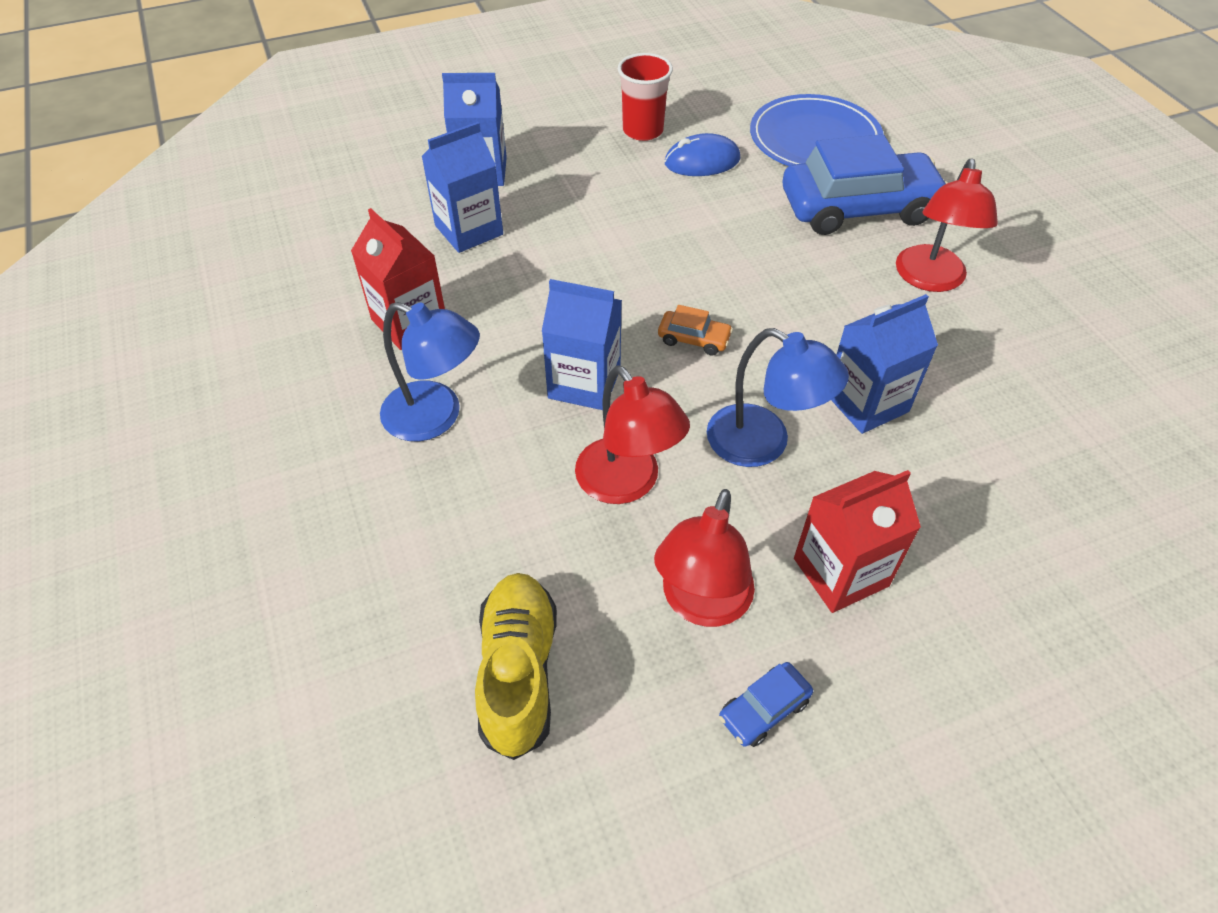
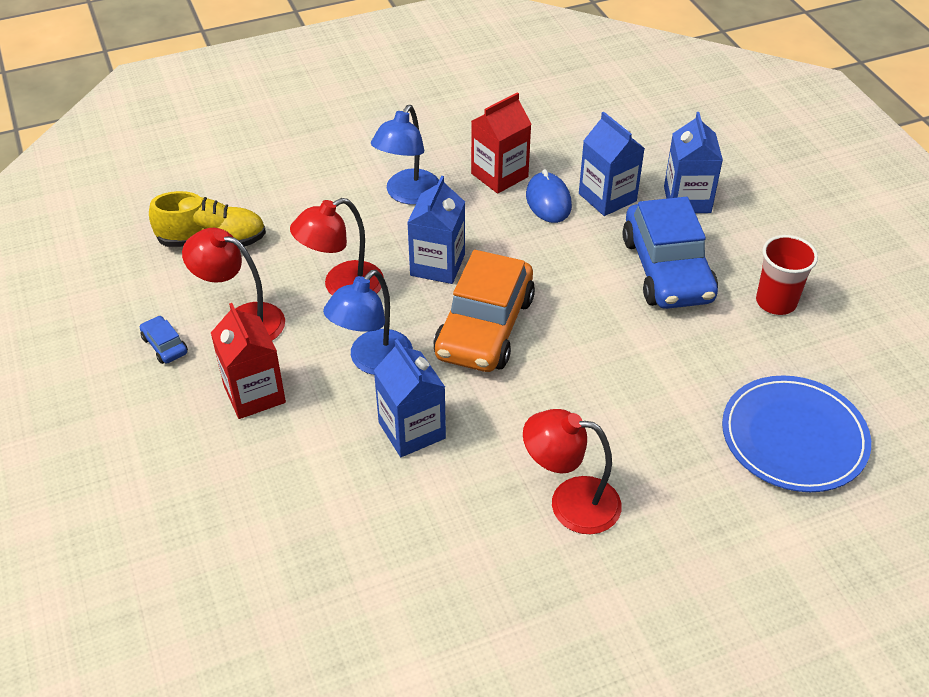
camera: 90 degrees right, 5 degrees down
(694, 339) = (485, 327): orange car -> orange car, size x2.46
(702, 161) = (733, 343): blue mouse -> blue mouse (548, 201)
(858, 207) = (677, 460): blue car -> blue car (667, 269)

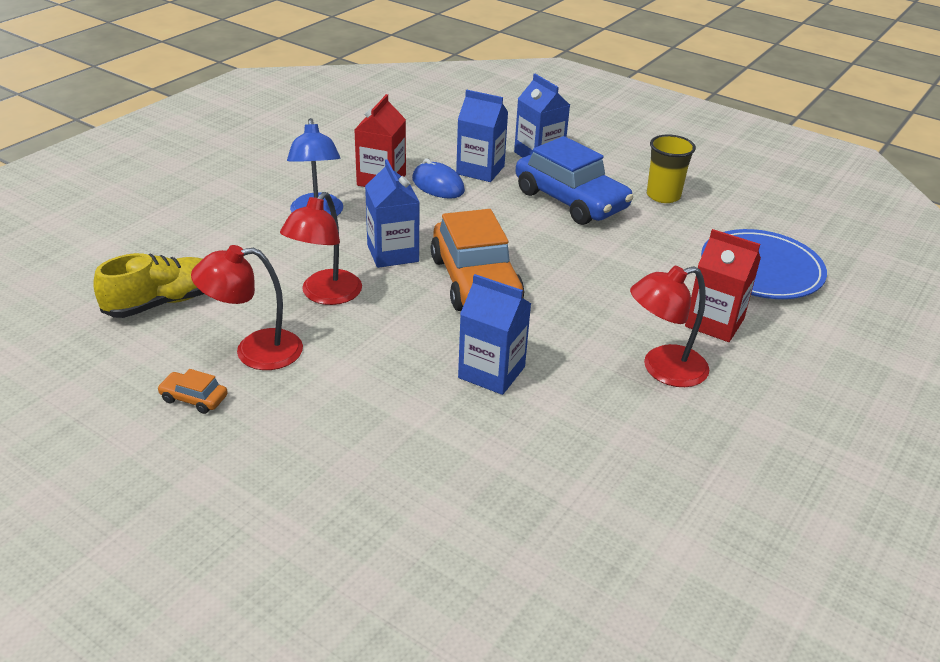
camera: 35 degrees left, 10 degrees down
(164, 345) = (194, 398): blue car -> orange car
(254, 394) = (323, 401): red carton -> red carton (714, 323)
(372, 361) = (407, 337): blue lamp -> none
(776, 302) = (663, 196): red cup -> yellow cup

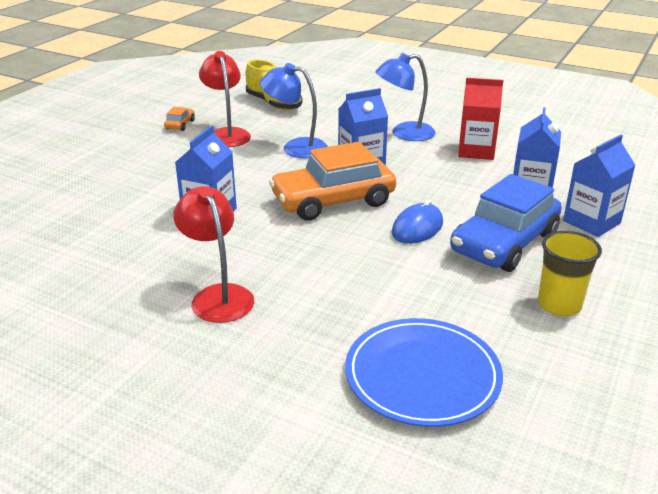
camera: 85 degrees right, 5 degrees down
(325, 295) = (296, 147): red lamp -> blue lamp
(438, 185) = (485, 175): blue mouse -> blue mouse (417, 228)
(714, 323) = (300, 331): red carton -> none

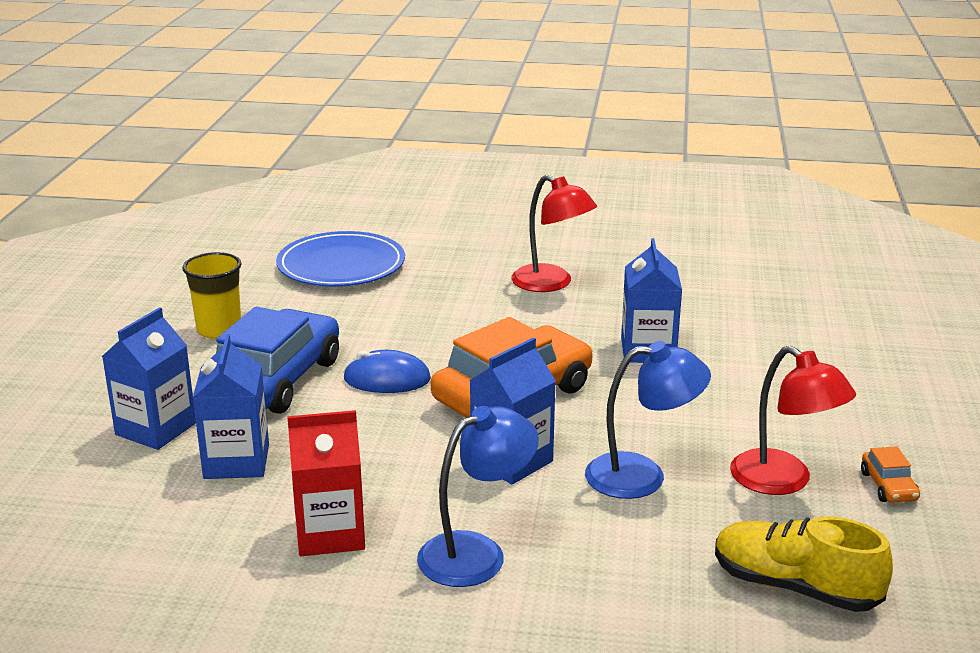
camera: 160 degrees right, 5 degrees down
(417, 228) = (387, 379): blue mouse -> blue mouse turned 75 degrees clockwise

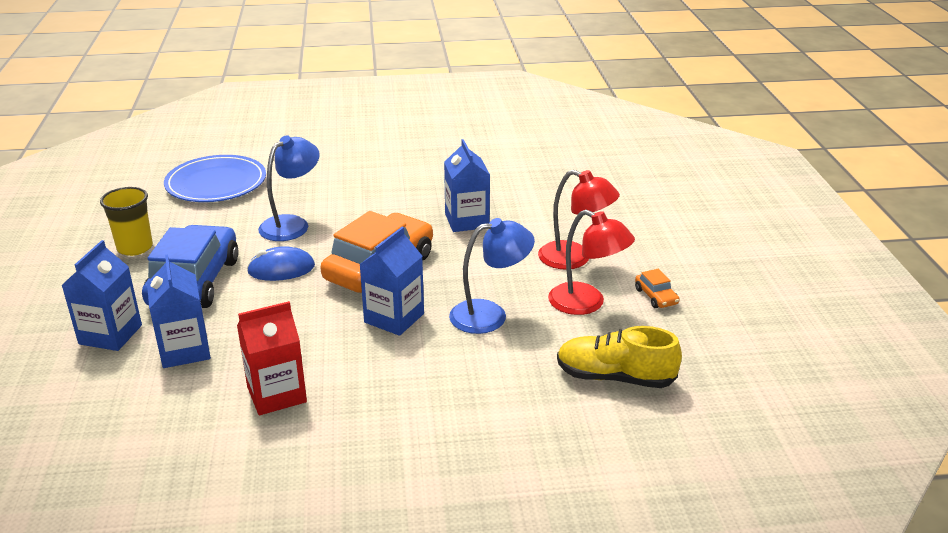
camera: 15 degrees left, 5 degrees up
(476, 552) = (389, 390): blue lamp -> blue lamp (292, 224)
(551, 283) = (382, 178): red lamp -> red lamp (574, 259)

